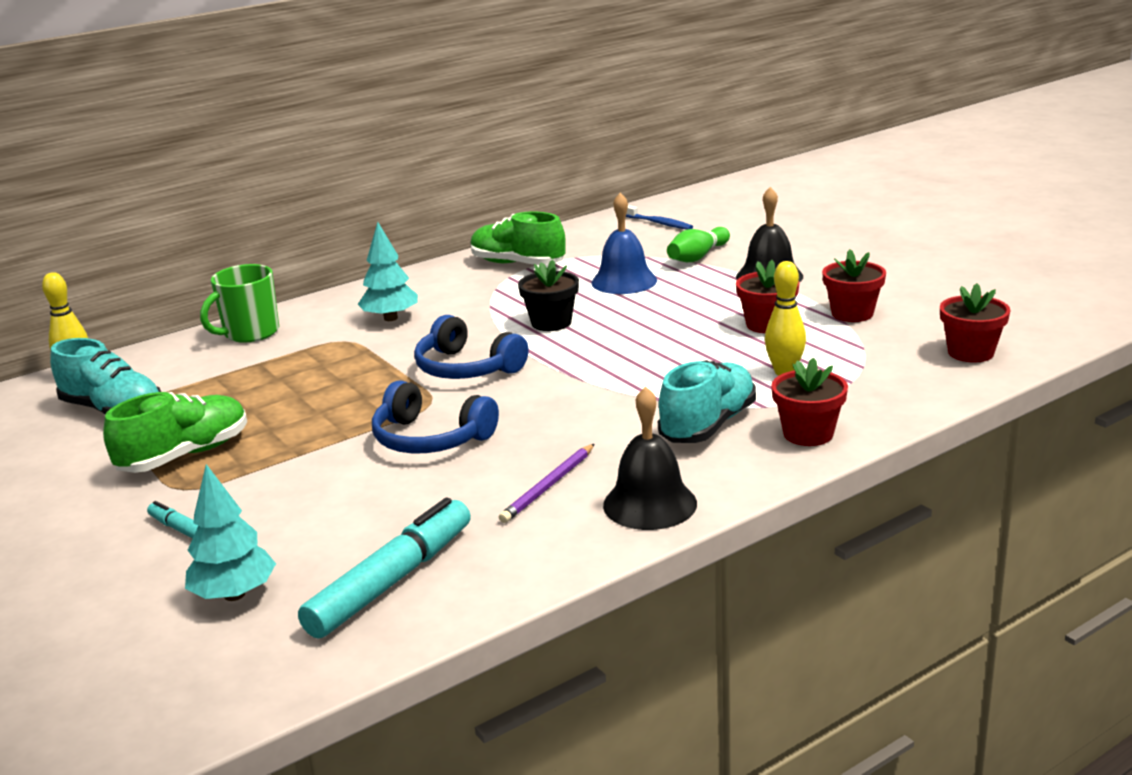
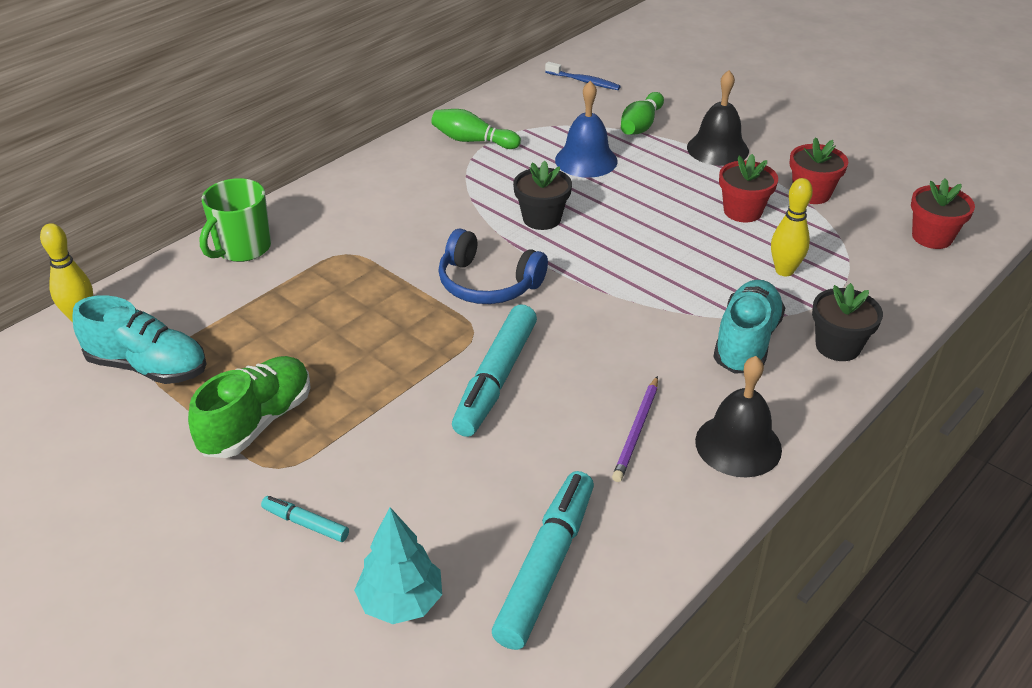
camera: 15 degrees left, 15 degrees up
(391, 318) = (379, 220): turquoise tree -> none
(430, 438) = (496, 379): blue headphones -> turquoise marker
(518, 264) = (472, 141): green shoe -> green bowling pin
(808, 434) = (838, 346): red flower pot -> black flower pot

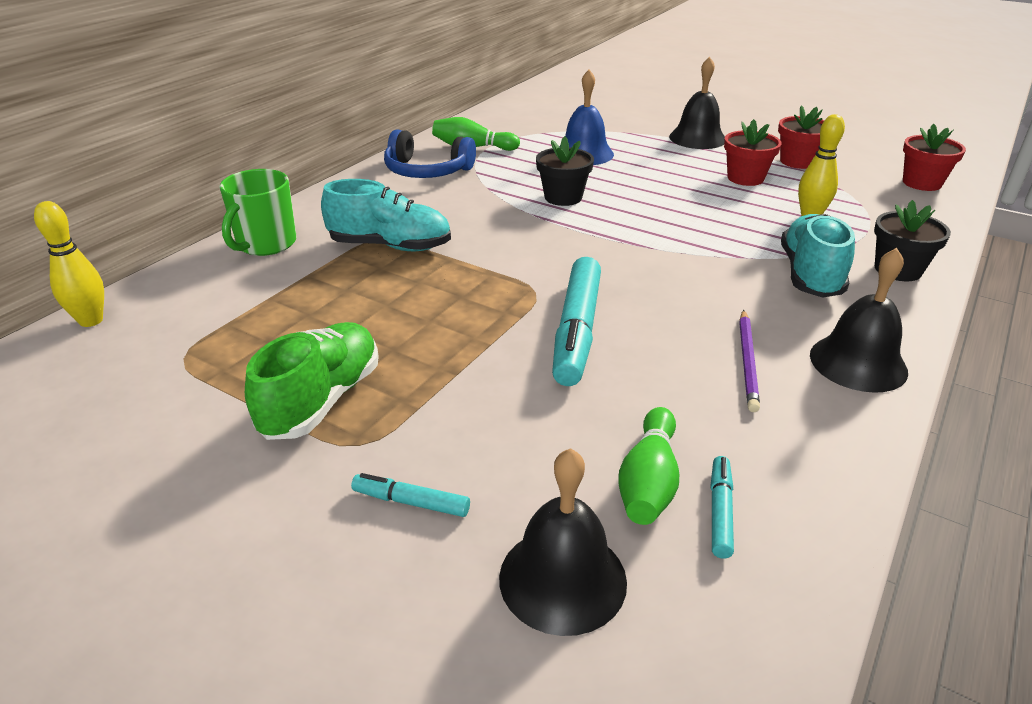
camera: 10 degrees left, 5 degrees down
(148, 367) = (178, 359): turquoise shoe -> turquoise shoe (390, 246)
(401, 602) = (562, 579): turquoise tree -> black bell
(487, 284) = (532, 251): blue headphones -> blue headphones (427, 171)
(546, 566) = (720, 511): turquoise marker -> turquoise marker, size x0.48
(584, 81) = (556, 103): blue toothbrush -> none
(641, 125) = (621, 127): green bowling pin -> green bowling pin (648, 482)

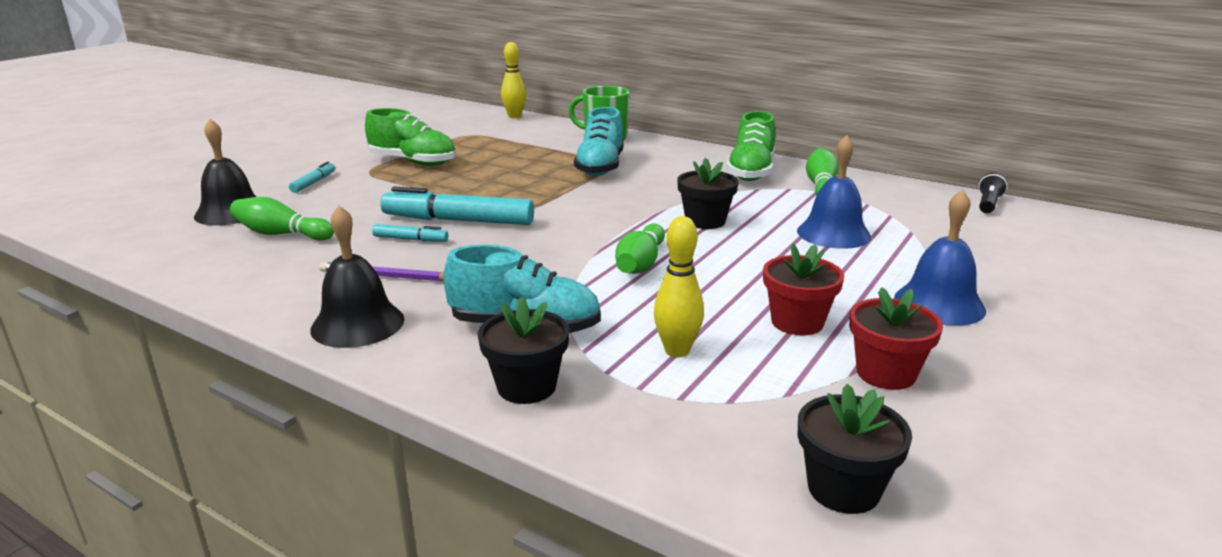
camera: 90 degrees right, 10 degrees down
(427, 171) = (751, 172): blue headphones -> green shoe
(517, 102) = (988, 204): none -> black flashlight
(667, 227) = (640, 264): none -> green bowling pin
(697, 138) = (939, 304): black bell -> blue bell
(720, 511) = (239, 251): turquoise marker -> turquoise marker (411, 239)
(922, 183) = (843, 489): red flower pot -> black flower pot

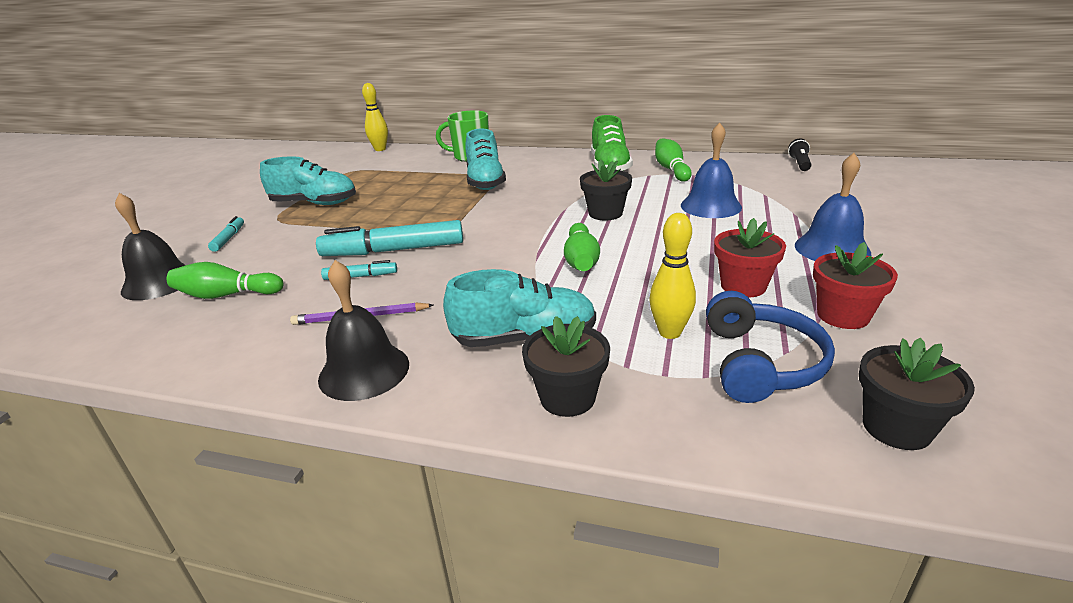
camera: 15 degrees left, 5 degrees up
(413, 162) = (314, 203): green shoe -> turquoise shoe
(749, 399) = (760, 363): none -> blue headphones

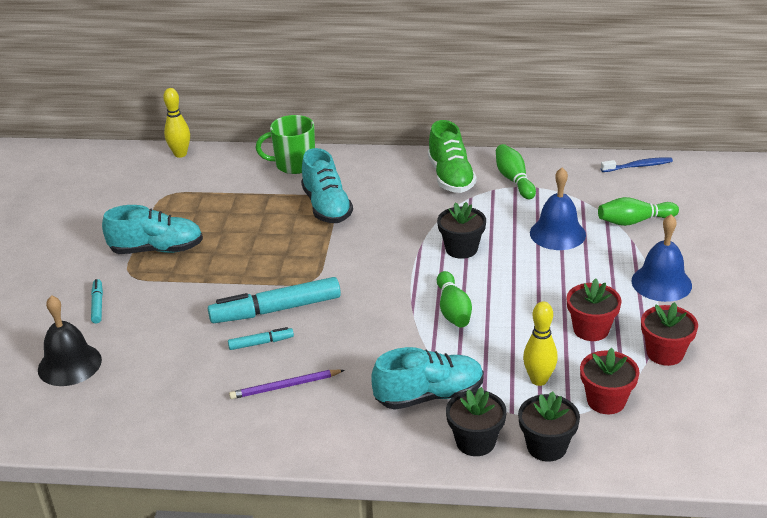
camera: 10 degrees left, 5 degrees up
(227, 295) = (148, 373): green bowling pin -> green bowling pin (634, 221)
(364, 371) = (315, 435): black bell -> none
(760, 363) = (606, 401): blue headphones -> red flower pot
(799, 164) = (638, 166): black flashlight -> blue toothbrush
(896, 427) = (691, 441): black flower pot -> black flower pot (546, 447)

